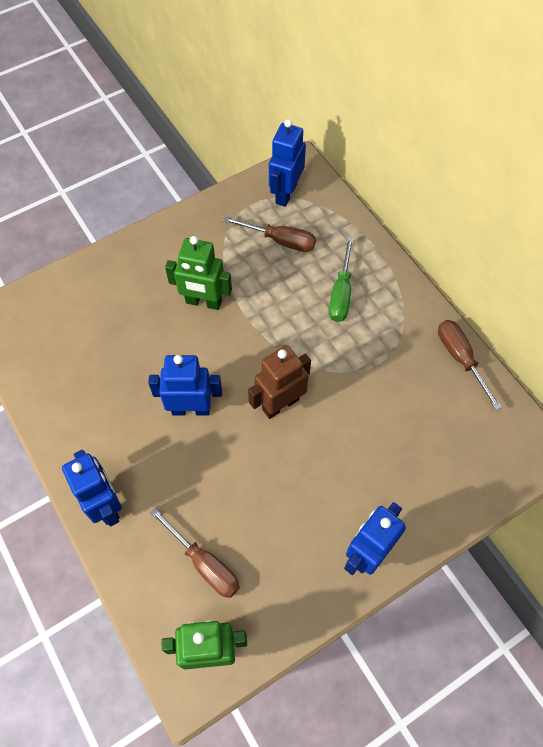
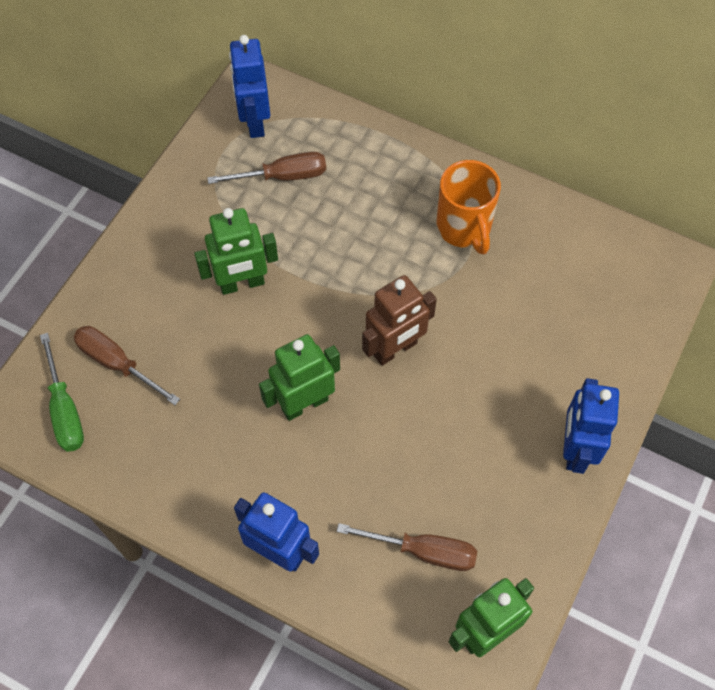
camera: 30 degrees left, 0 degrees up
(191, 409) = (304, 404): blue robot -> green robot
(280, 404) = (395, 349): brown robot -> brown robot turned 150 degrees counterclockwise
(341, 293) = (384, 202): green screwdriver -> green screwdriver (65, 410)
(389, 341) = (464, 228): none -> orange mug
(460, 358) = (545, 210): brown screwdriver -> brown screwdriver (117, 364)

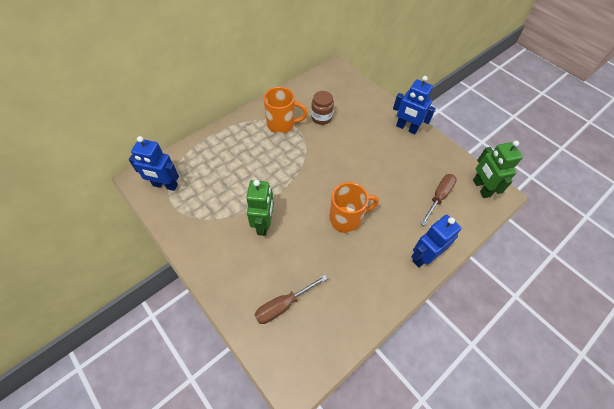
camera: 70 degrees left, 5 degrees down
(65, 410) = (301, 345): green screwdriver -> none
(283, 176) = (208, 184): brown screwdriver -> none
(304, 404) = (346, 219): green robot -> orange mug
(395, 349) = (333, 172): brown robot -> none
(518, 286) = (321, 118): none -> brown jar

